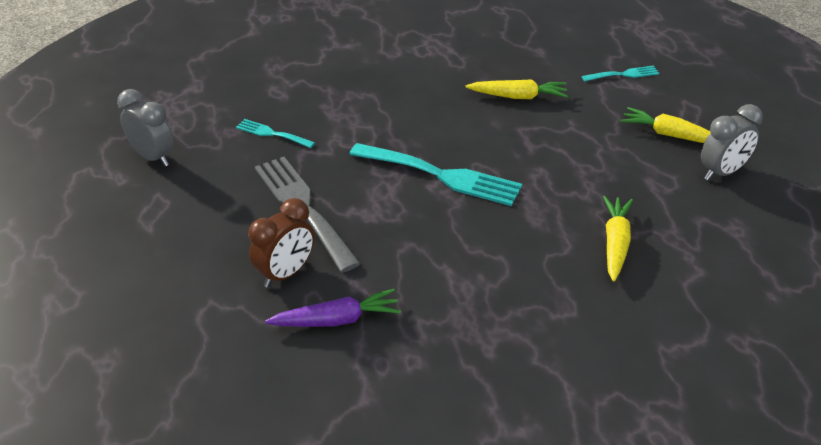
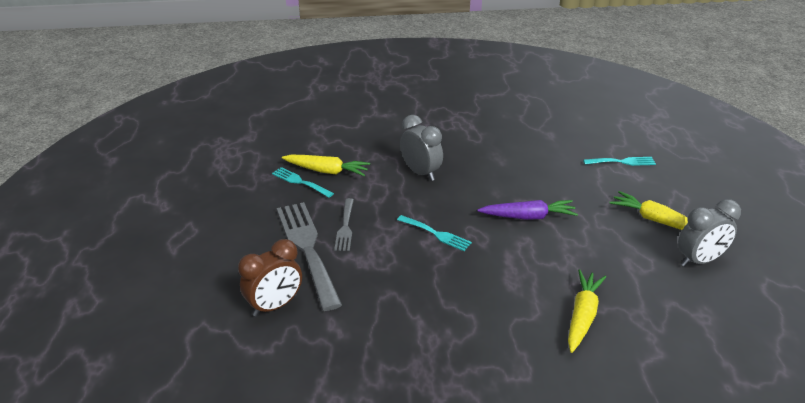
camera: 10 degrees right, 5 degrees down
(153, 157) = (196, 191): grey clock -> grey clock (421, 172)
(336, 320) = (307, 354): purple carrot -> purple carrot (528, 217)
(339, 179) = (345, 227): none -> grey fork
(441, 175) = (436, 234): turquoise fork -> turquoise fork, size x0.51
(518, 97) = (522, 172): yellow carrot -> yellow carrot (327, 171)

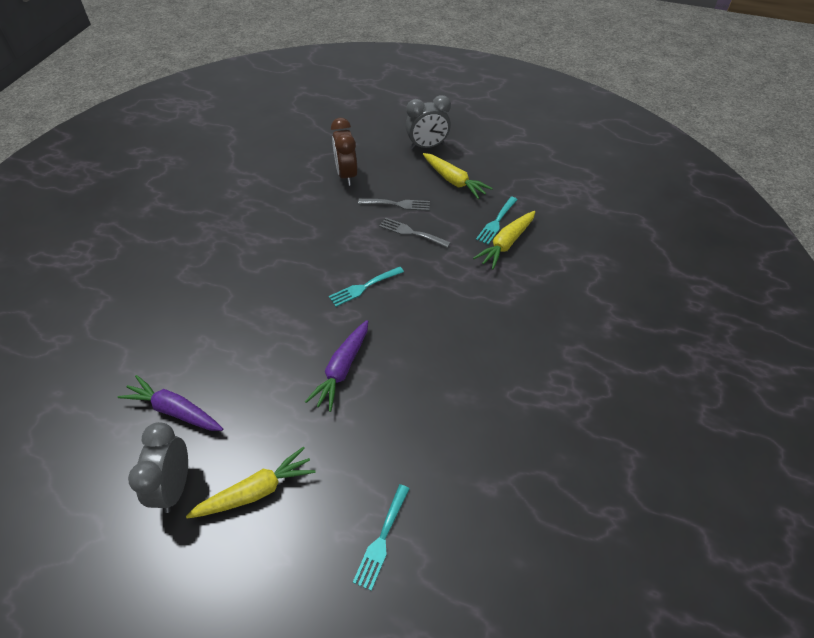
camera: 115 degrees right, 15 degrees up
(300, 182) = (496, 222): turquoise fork -> turquoise fork turned 150 degrees clockwise
(307, 249) = (397, 204): grey fork -> grey fork, size x0.51
(421, 172) = (467, 313): grey clock -> grey clock (427, 146)
(582, 316) = (198, 339): yellow carrot -> yellow carrot (454, 181)
(654, 293) = (175, 410): none -> purple carrot

